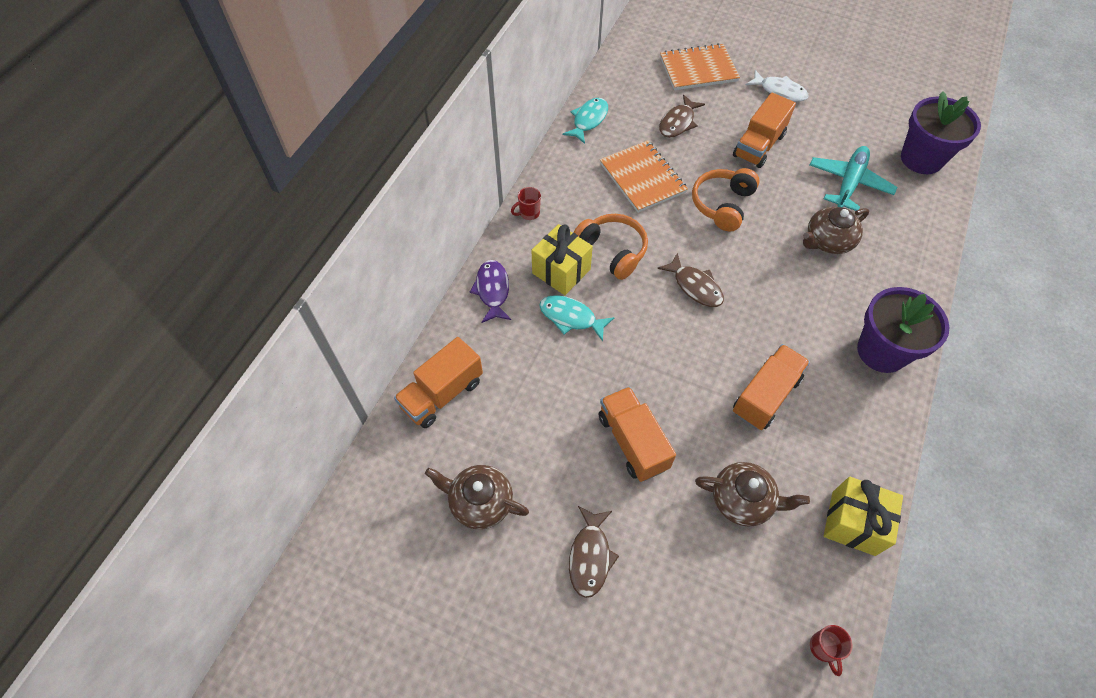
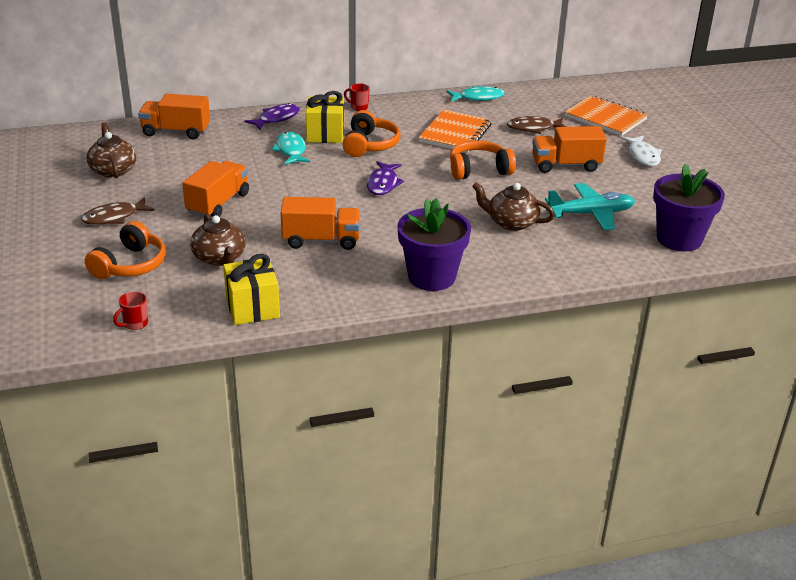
camera: 50 degrees right, 25 degrees down
(695, 286) = (383, 184): brown fish -> purple fish
(703, 592) = (130, 265): none -> orange headphones

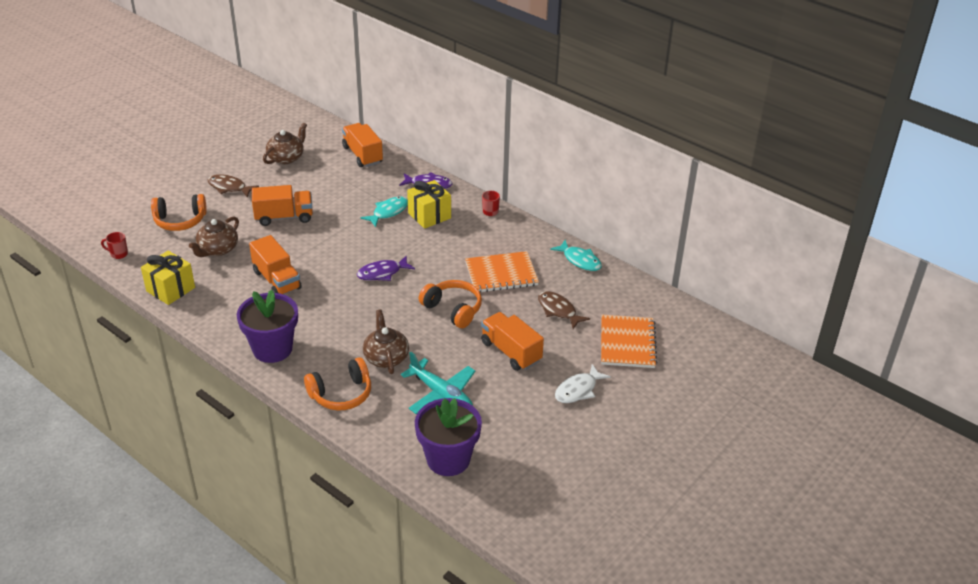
camera: 55 degrees right, 5 degrees up
(370, 145) = (435, 242): orange headphones -> orange headphones (341, 394)

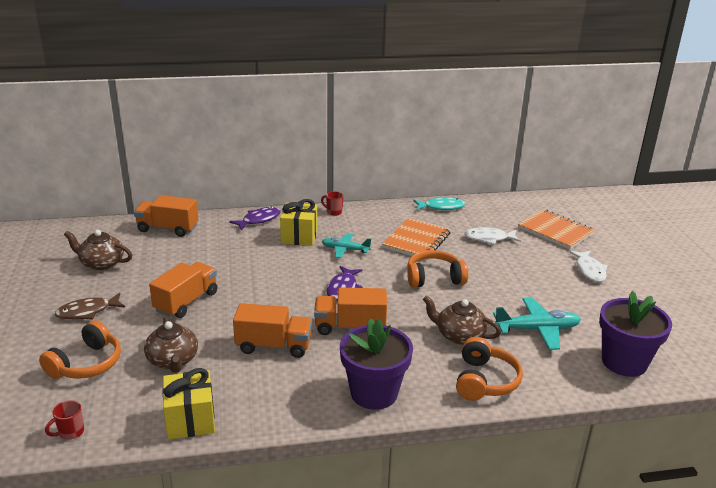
camera: 50 degrees left, 10 degrees down
(286, 158) = (101, 263): brown teapot -> brown teapot turned 60 degrees counterclockwise
(388, 212) = (265, 251): turquoise fish -> none
(439, 246) = (345, 250): none -> turquoise plane
(511, 352) = (516, 277): orange truck -> orange truck (350, 326)
(558, 310) = (489, 238): brown fish -> white fish

